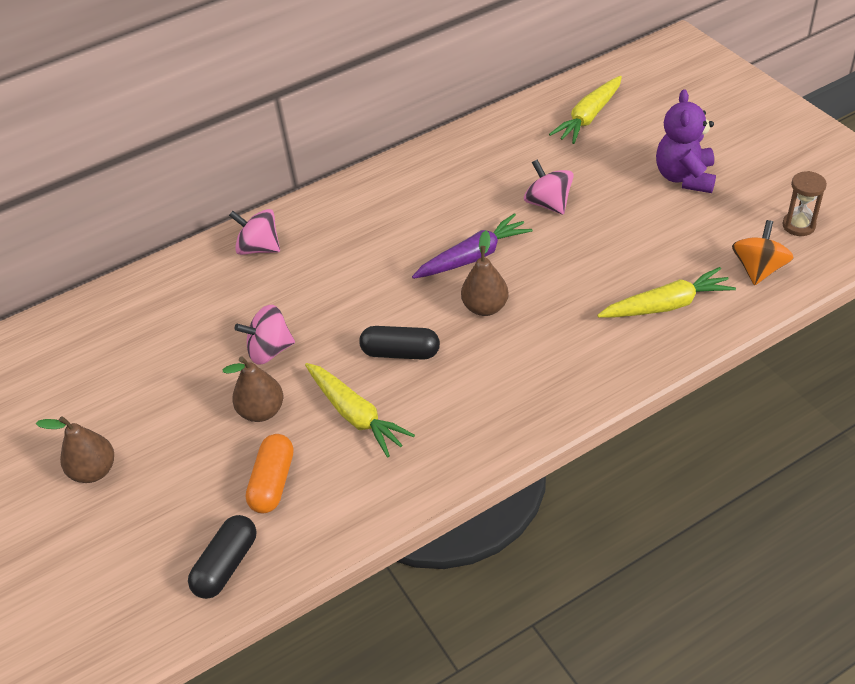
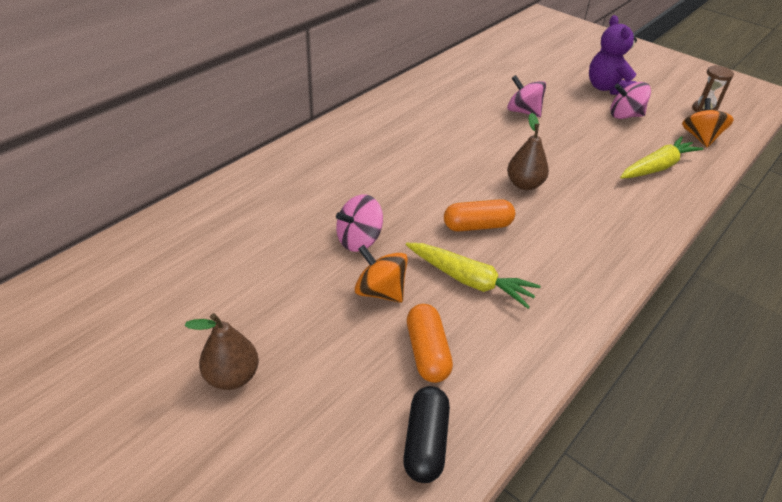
camera: 25 degrees left, 5 degrees down
(259, 248) = (304, 163): pink spinning top -> pink spinning top (625, 115)
(262, 411) = (380, 291): brown pear -> orange spinning top
(401, 352) = (477, 226): black capsule -> orange capsule
(473, 256) = (490, 151): purple carrot -> none
(589, 117) = (514, 58): yellow carrot -> none

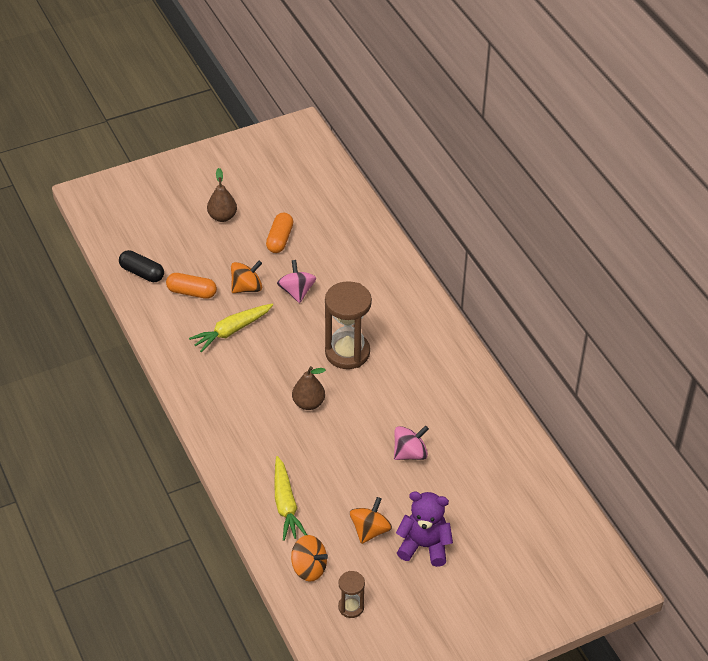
camera: 115 degrees right, 5 degrees up
(430, 175) = (347, 352): none -> brown hourglass
(477, 226) = (278, 356): orange capsule -> orange capsule (280, 239)
(625, 115) = (370, 530): pink spinning top -> orange spinning top

